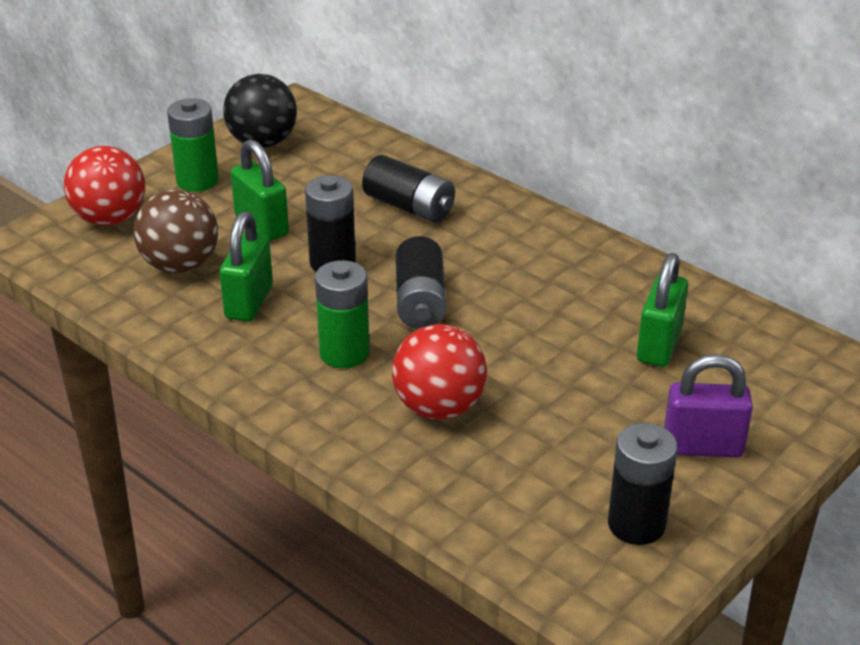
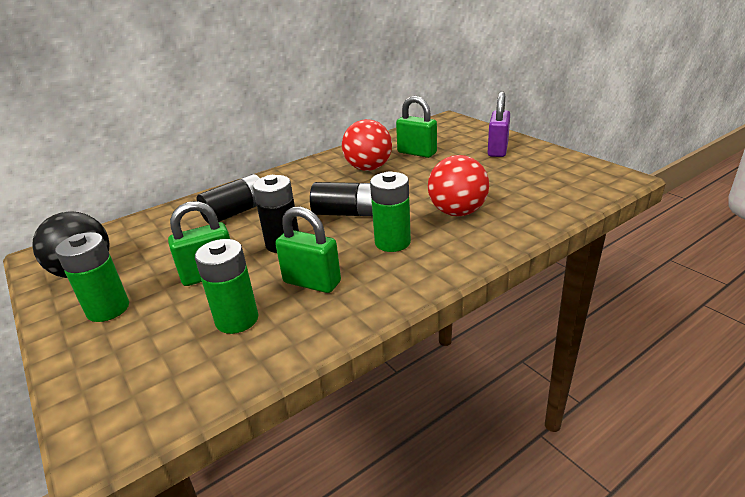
camera: 75 degrees left, 5 degrees down
(110, 219) = (121, 369): red ball -> red ball (368, 168)
(180, 265) = (237, 319): brown ball -> green battery
(636, 524) = (556, 168): black battery -> none

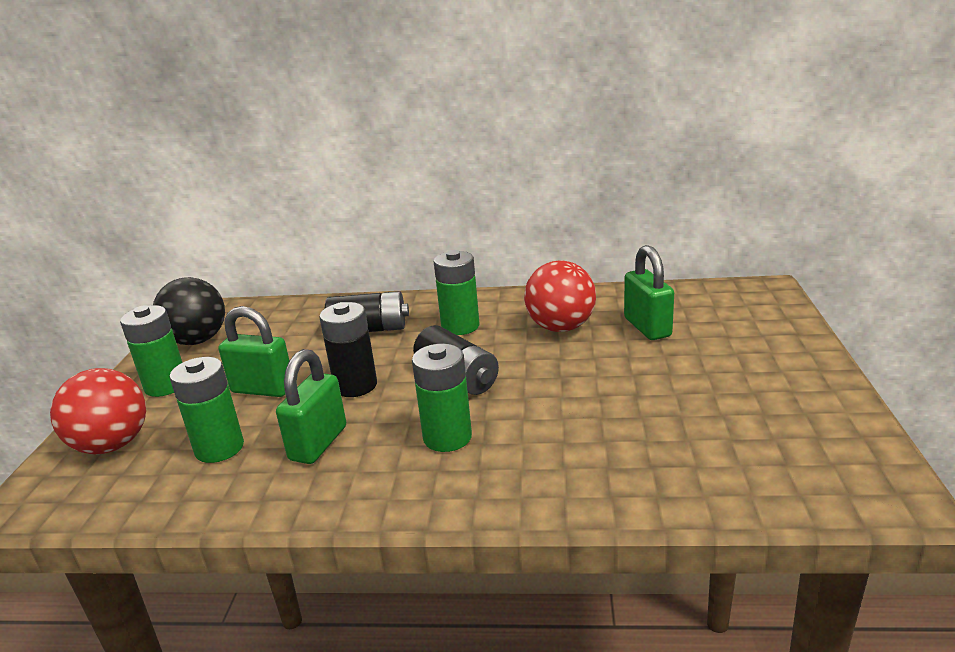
camera: 40 degrees right, 5 degrees down
(302, 188) = (460, 326): none -> green battery
(312, 282) = (318, 443): green padlock -> green padlock turned 45 degrees clockwise
(457, 212) = (570, 434): red ball -> red ball (112, 445)
(497, 150) = (762, 365): purple padlock -> none

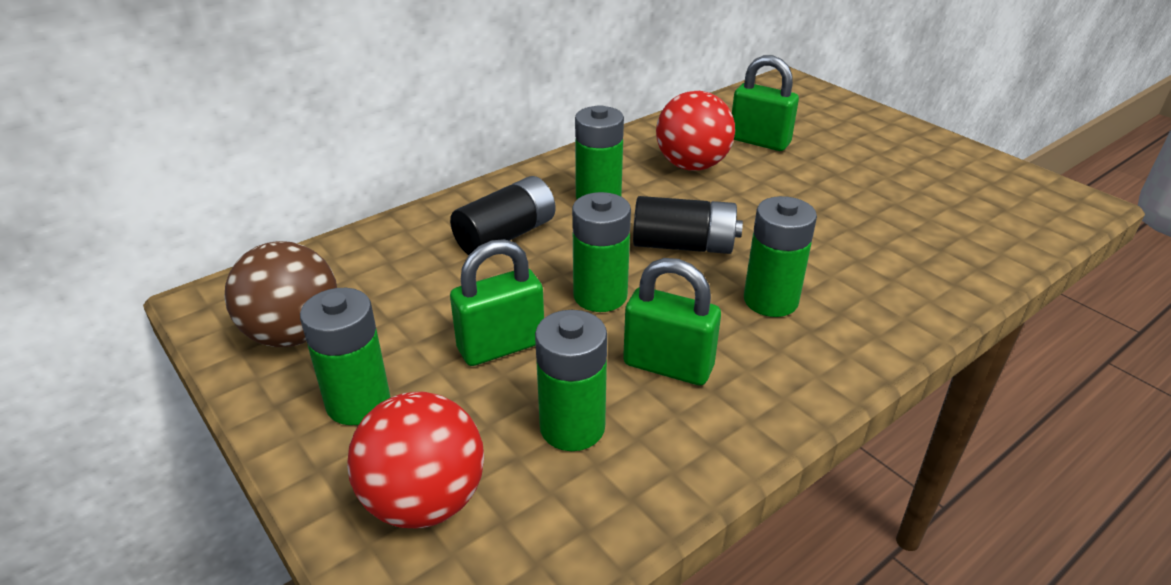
camera: 45 degrees left, 10 degrees up
(198, 340) = (294, 334): black ball -> brown ball
(318, 443) = (668, 366): green padlock -> green padlock turned 45 degrees counterclockwise
(355, 386) = (600, 296): black battery -> green battery

